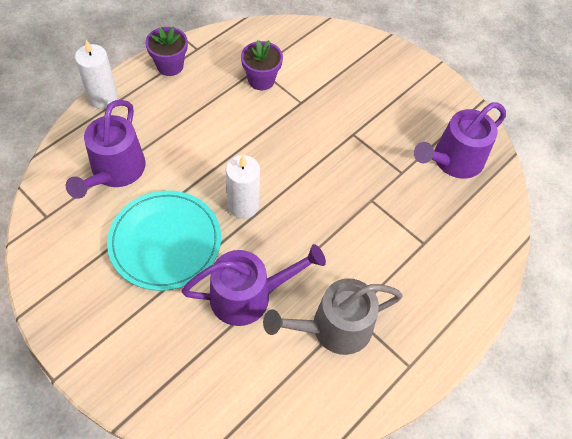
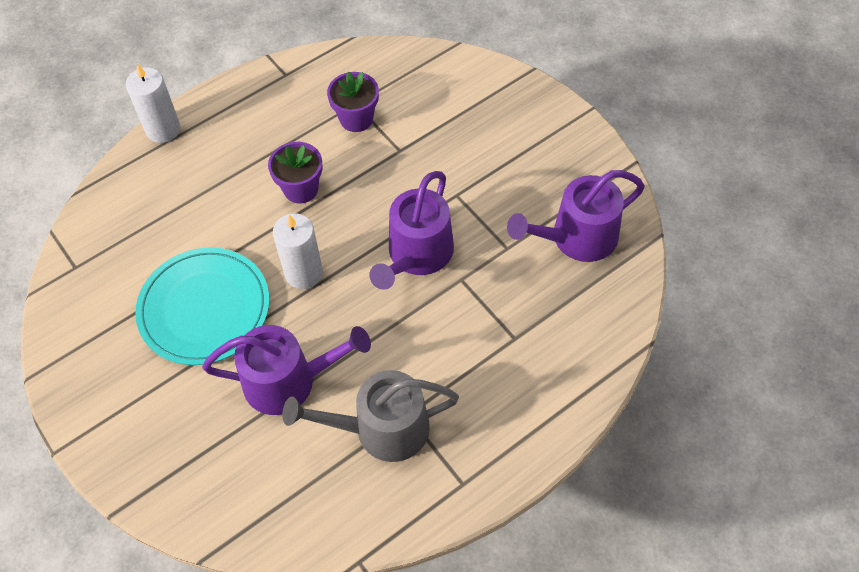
camera: 15 degrees right, 0 degrees up
(115, 171) = (162, 220): purple watering can -> purple watering can (417, 255)
(170, 66) = (249, 94): purple flower pot -> purple flower pot (301, 189)

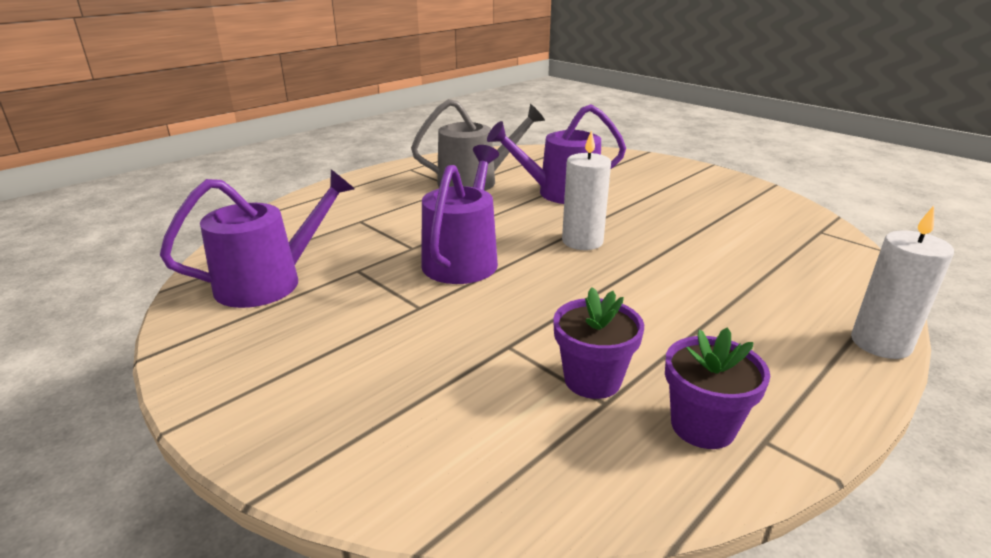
camera: 170 degrees right, 30 degrees down
(204, 308) = (664, 218): turquoise plate -> none
(301, 189) = (628, 298): purple flower pot -> purple flower pot (702, 426)

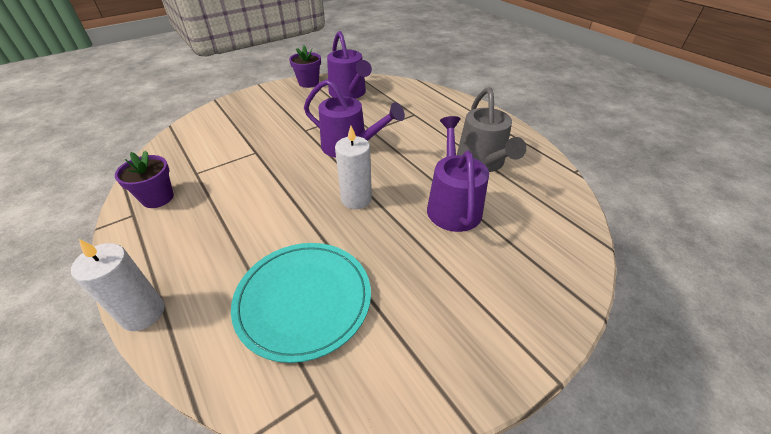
camera: 100 degrees right, 15 degrees up
(592, 380) = (213, 172): purple flower pot -> purple flower pot (308, 83)
(750, 250) = (303, 300): none -> turquoise plate

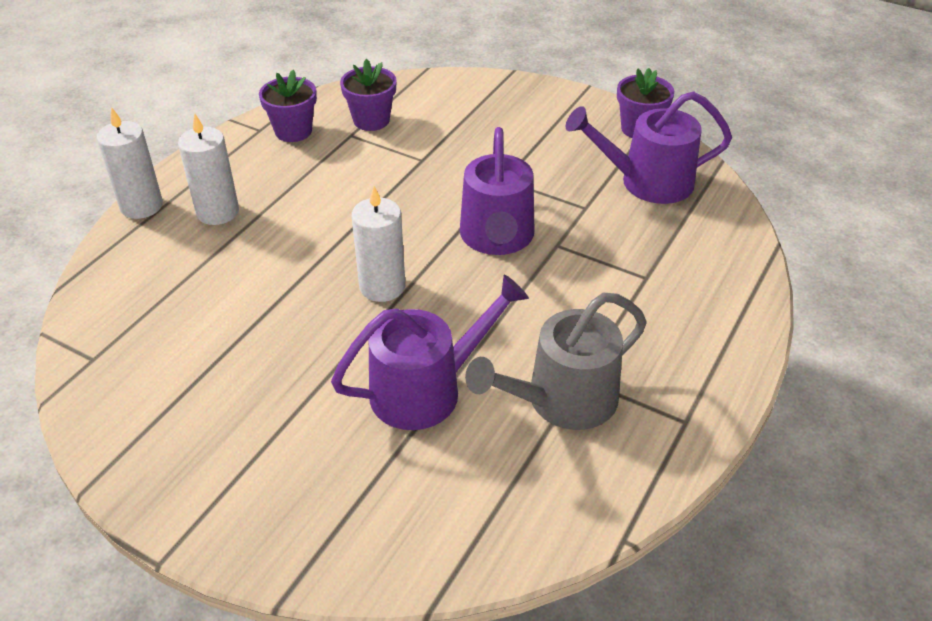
camera: 65 degrees right, 0 degrees up
(192, 160) = (371, 120): none -> purple flower pot
(205, 262) = (217, 212): none -> white candle
(303, 300) = (196, 305): turquoise plate -> none
(349, 93) = (647, 182): purple watering can -> purple watering can turned 45 degrees clockwise

